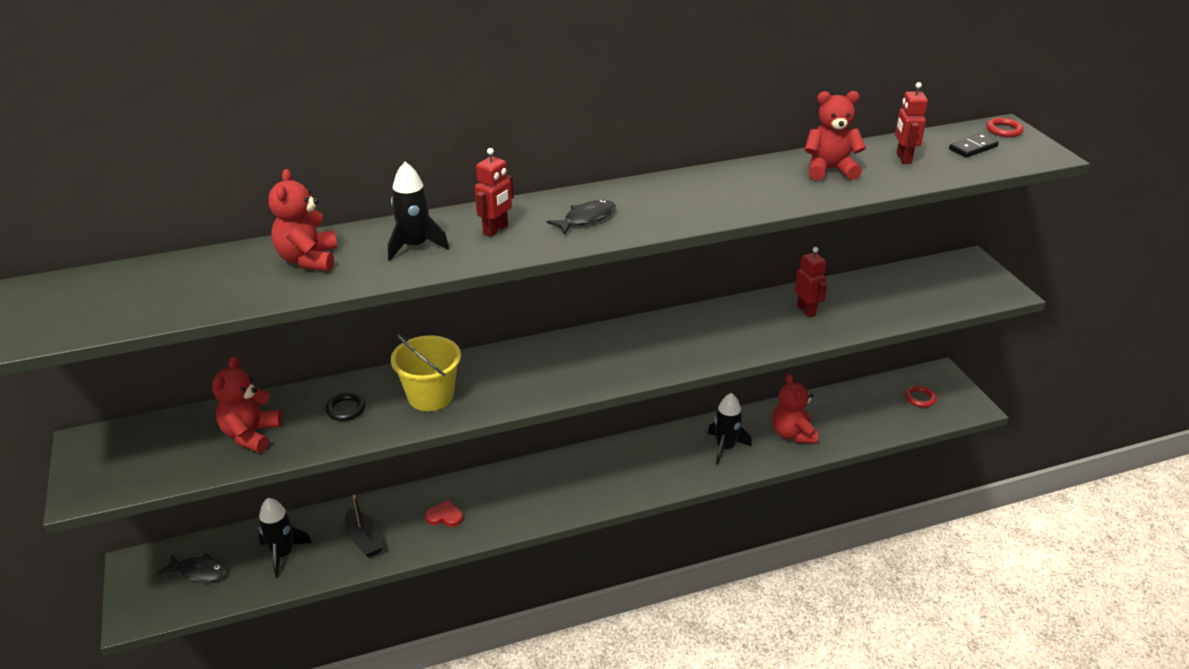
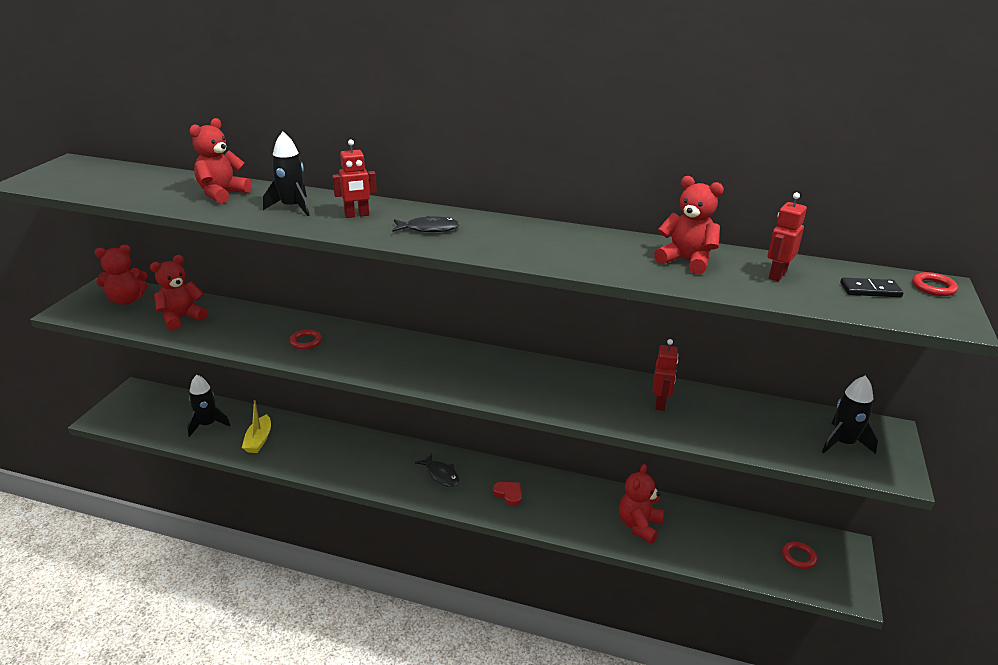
camera: 35 degrees right, 5 degrees down
(144, 445) = (126, 300): none -> red teddy bear
(198, 572) = (157, 411): black fish -> black fish (441, 475)
(346, 409) = (248, 327): black ring -> none
(364, 539) = (259, 440): black boat -> yellow boat
(430, 396) = (306, 341): yellow bucket -> red ring
(445, 516) = (320, 451): red heart -> red heart (508, 494)
(725, 447) = (569, 507): black rocket -> black rocket (843, 443)

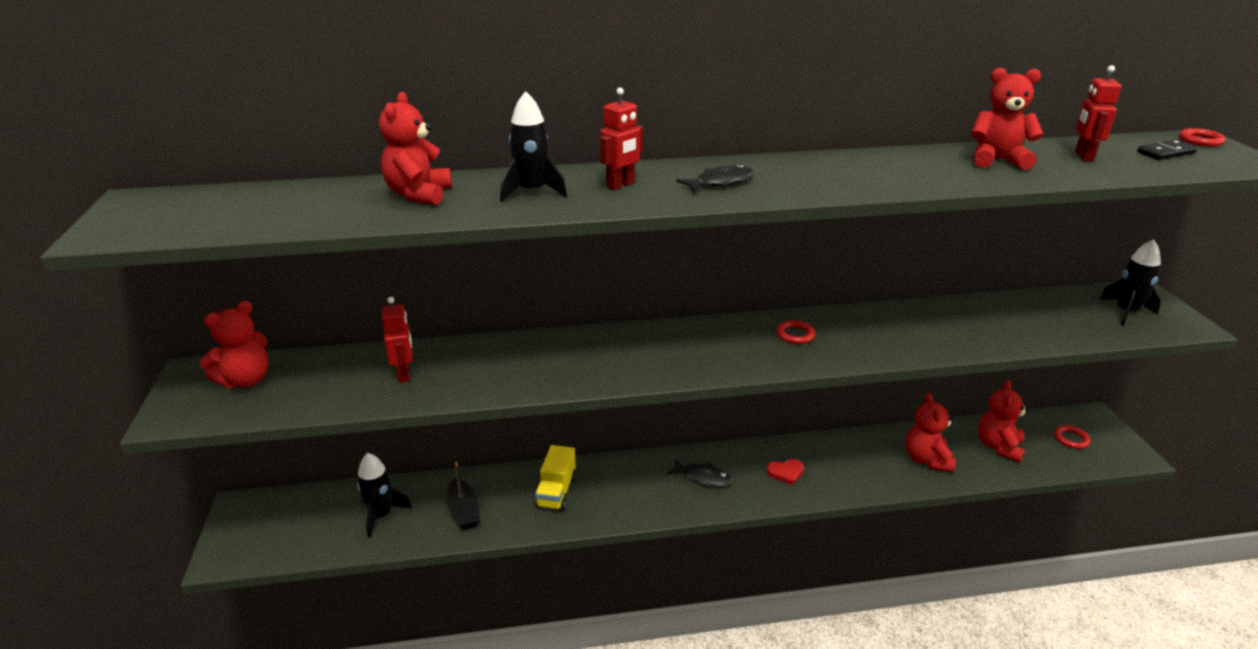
camera: 25 degrees left, 0 degrees up
(181, 318) = (351, 381): red teddy bear -> red teddy bear (998, 447)
(259, 440) = (464, 511): yellow boat -> black boat
(306, 341) = (540, 364): red ring -> red ring (795, 335)
(329, 448) = (556, 492): none -> yellow truck
(508, 494) = (785, 472): red heart -> red heart turned 150 degrees clockwise
(660, 403) = (955, 322): red robot -> red robot (404, 374)

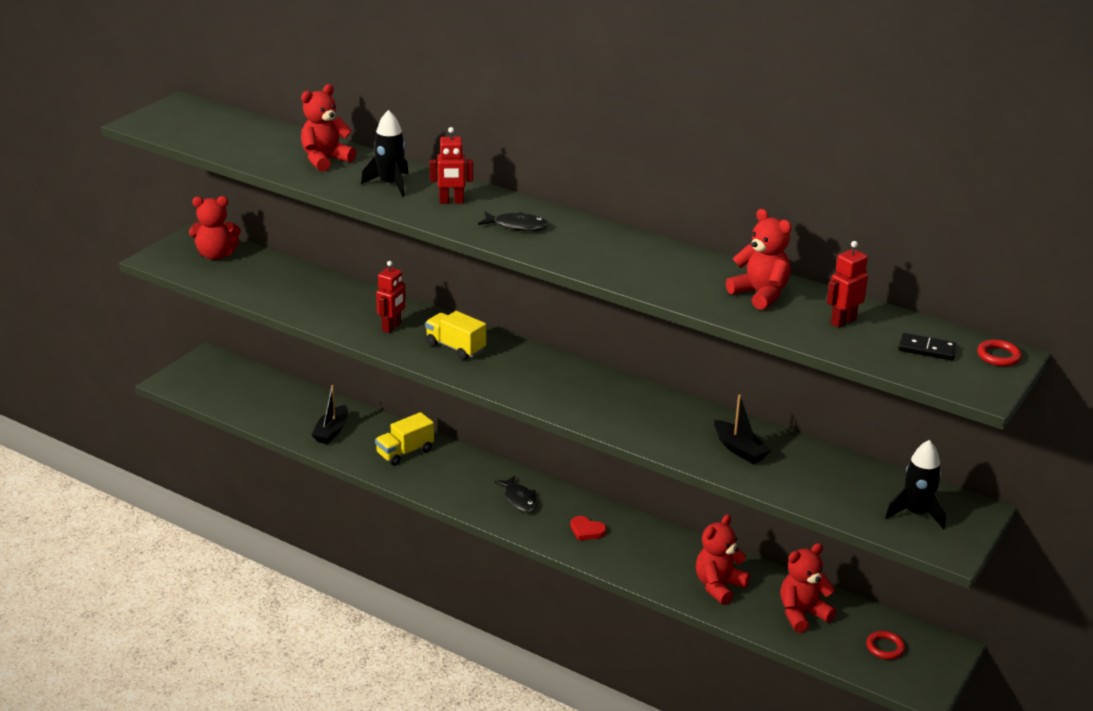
camera: 40 degrees right, 0 degrees up
(381, 515) = (280, 406): black rocket -> none
(404, 374) = (303, 293): red robot -> red robot (392, 327)
(628, 354) = (455, 347): none -> yellow truck
(795, 335) = (595, 392): red ring -> none
(960, 326) = (739, 449): none -> black boat

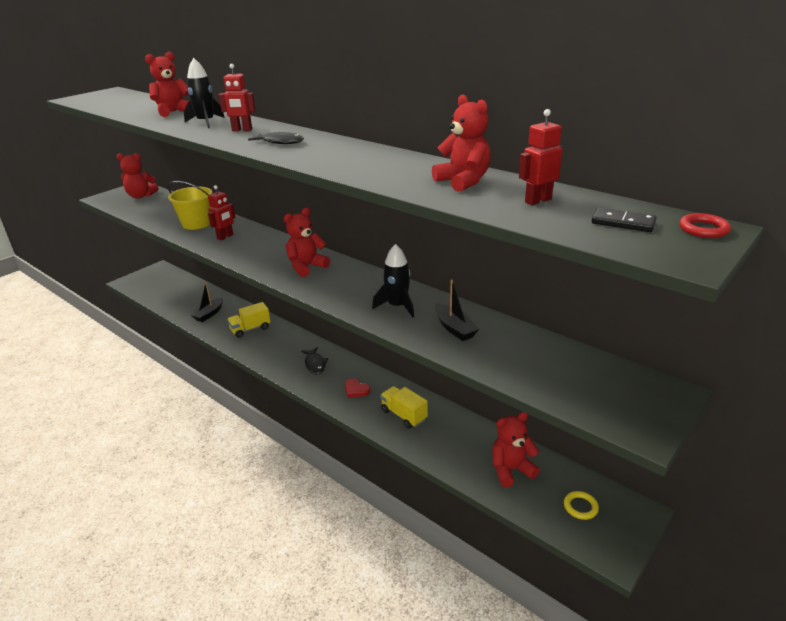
camera: 10 degrees right, 0 degrees up
(336, 305) = (196, 223): none -> yellow bucket
(455, 347) = (262, 250): yellow truck -> yellow truck (403, 415)
(718, 586) = (446, 440): red teddy bear -> red teddy bear (306, 267)
(885, 647) = (580, 507): red ring -> yellow ring
(916, 513) = (609, 392): black rocket -> black rocket (397, 306)

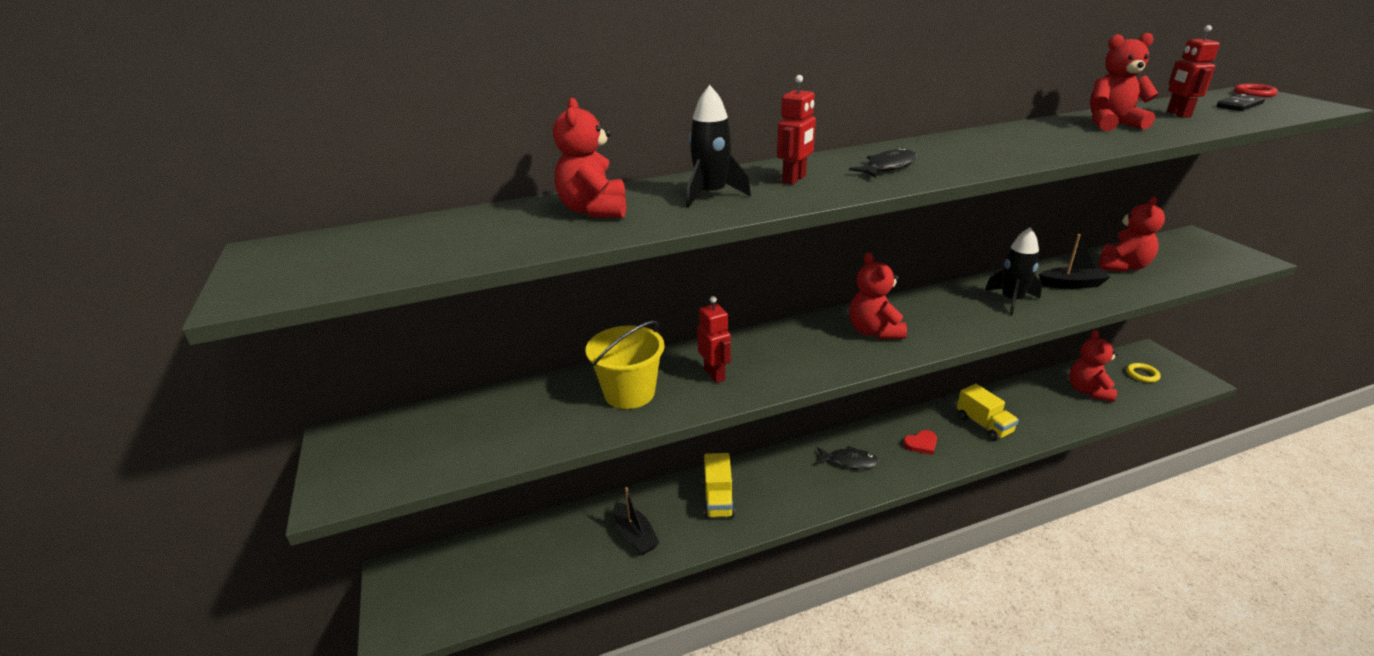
camera: 60 degrees left, 0 degrees up
(141, 196) = (405, 438): red teddy bear -> red teddy bear (1122, 266)
(403, 415) = (984, 425): yellow truck -> yellow truck turned 105 degrees counterclockwise

